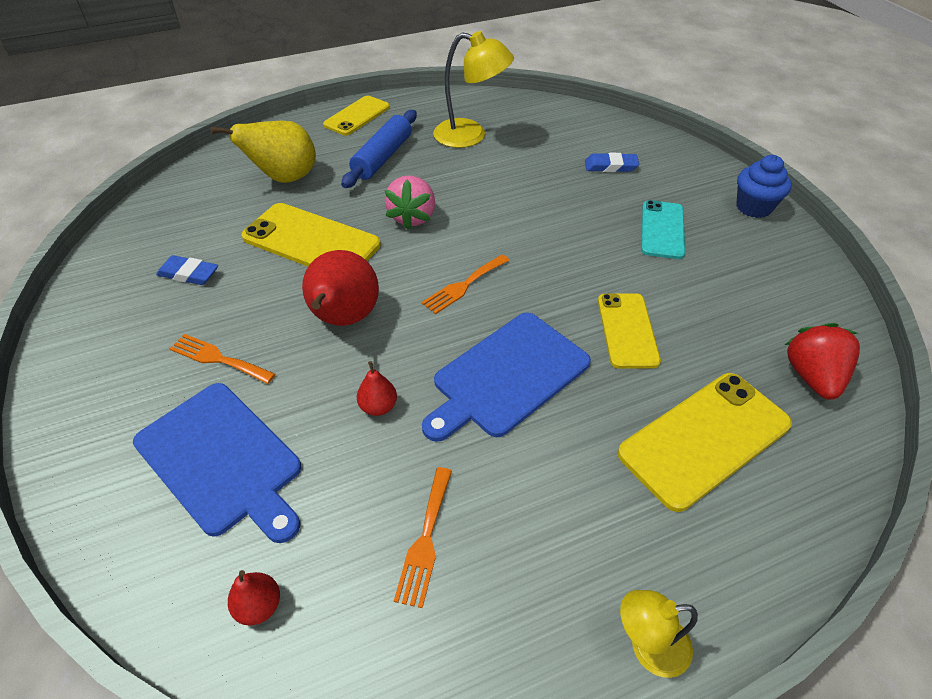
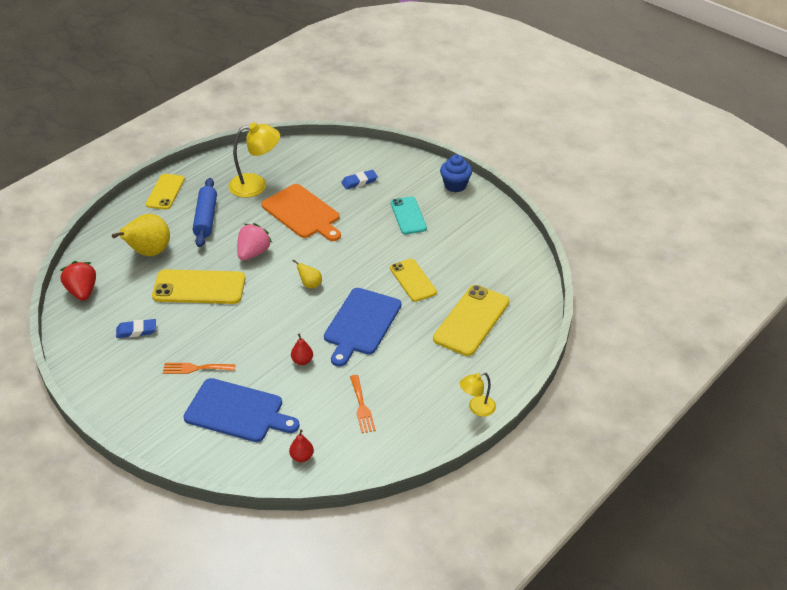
camera: 25 degrees left, 5 degrees down
(344, 319) = (252, 324): red pear -> none
(412, 217) = (253, 253): pink strawberry -> pink strawberry turned 135 degrees counterclockwise
(463, 286) = (310, 284): orange fork -> yellow pear
(510, 185) = (302, 213): none -> orange cutting board
(812, 376) = (513, 274): red strawberry -> red strawberry (82, 291)

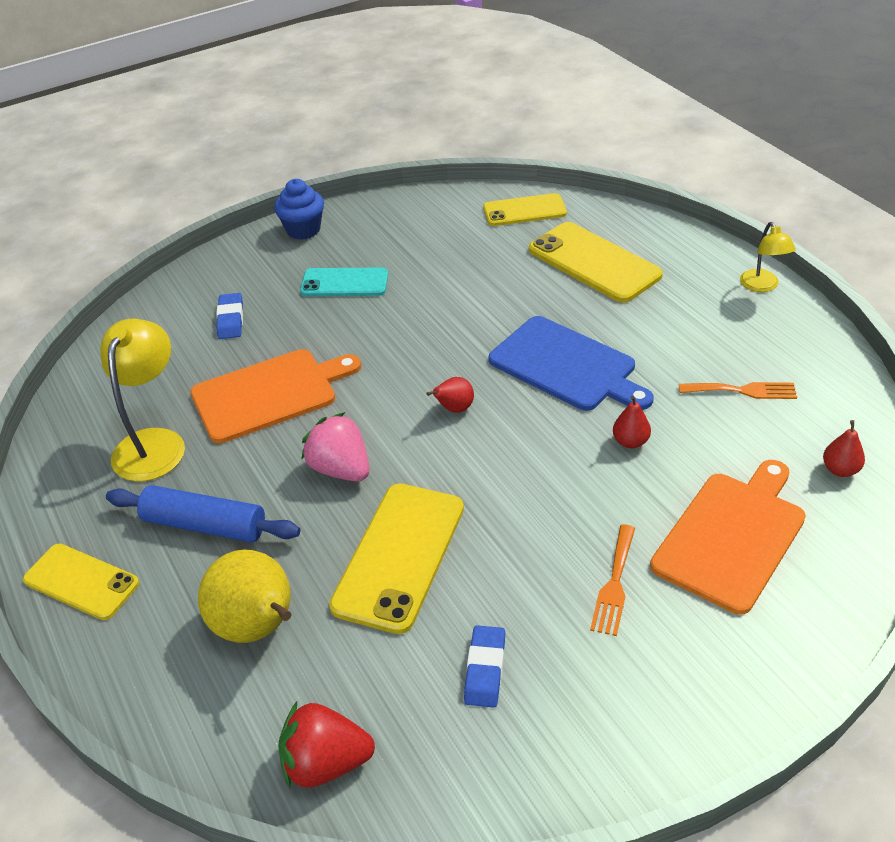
camera: 70 degrees left, 0 degrees up
(237, 412) = (732, 536): blue cutting board -> orange cutting board
(310, 284) = (454, 409): yellow pear -> red pear
(413, 280) = (491, 301): yellow phone -> yellow phone (524, 211)

